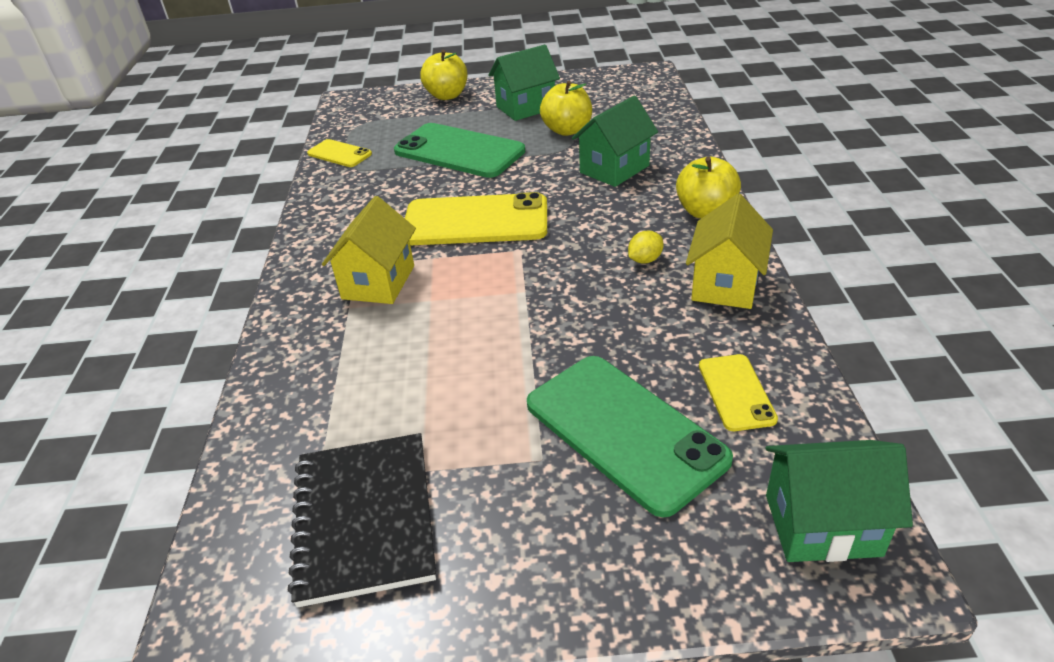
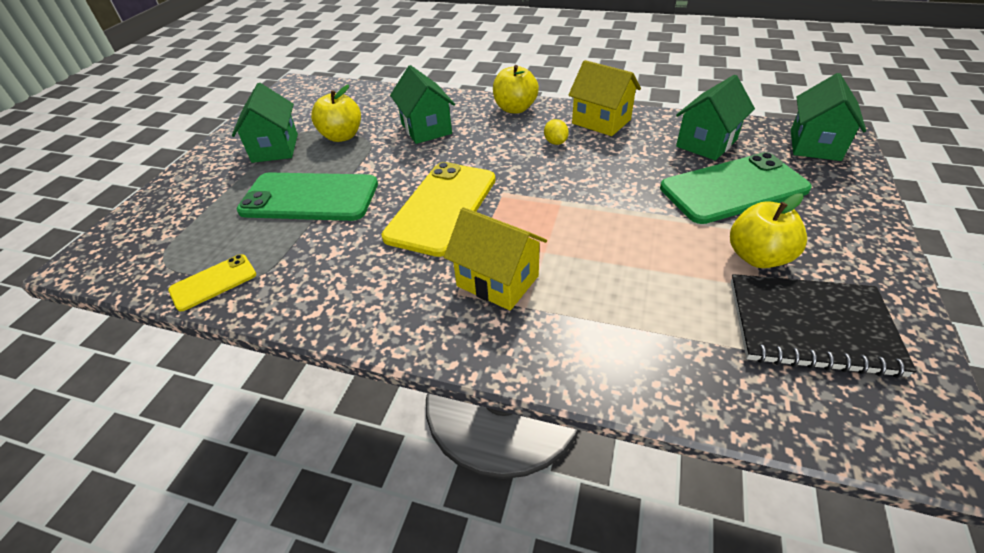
camera: 70 degrees left, 5 degrees up
(447, 95) = (184, 187): yellow apple -> yellow apple (757, 257)
(459, 151) = (310, 197): green phone -> green phone turned 45 degrees clockwise
(736, 392) = (706, 143): yellow phone -> green house

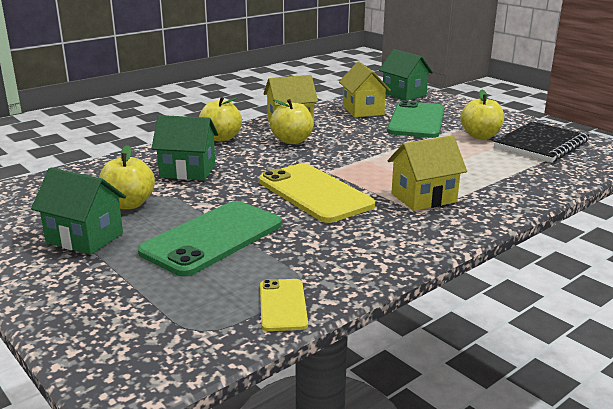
camera: 60 degrees left, 20 degrees down
(555, 142) = (292, 141): yellow lemon -> yellow apple
(706, 143) = (363, 110): green house -> yellow house

